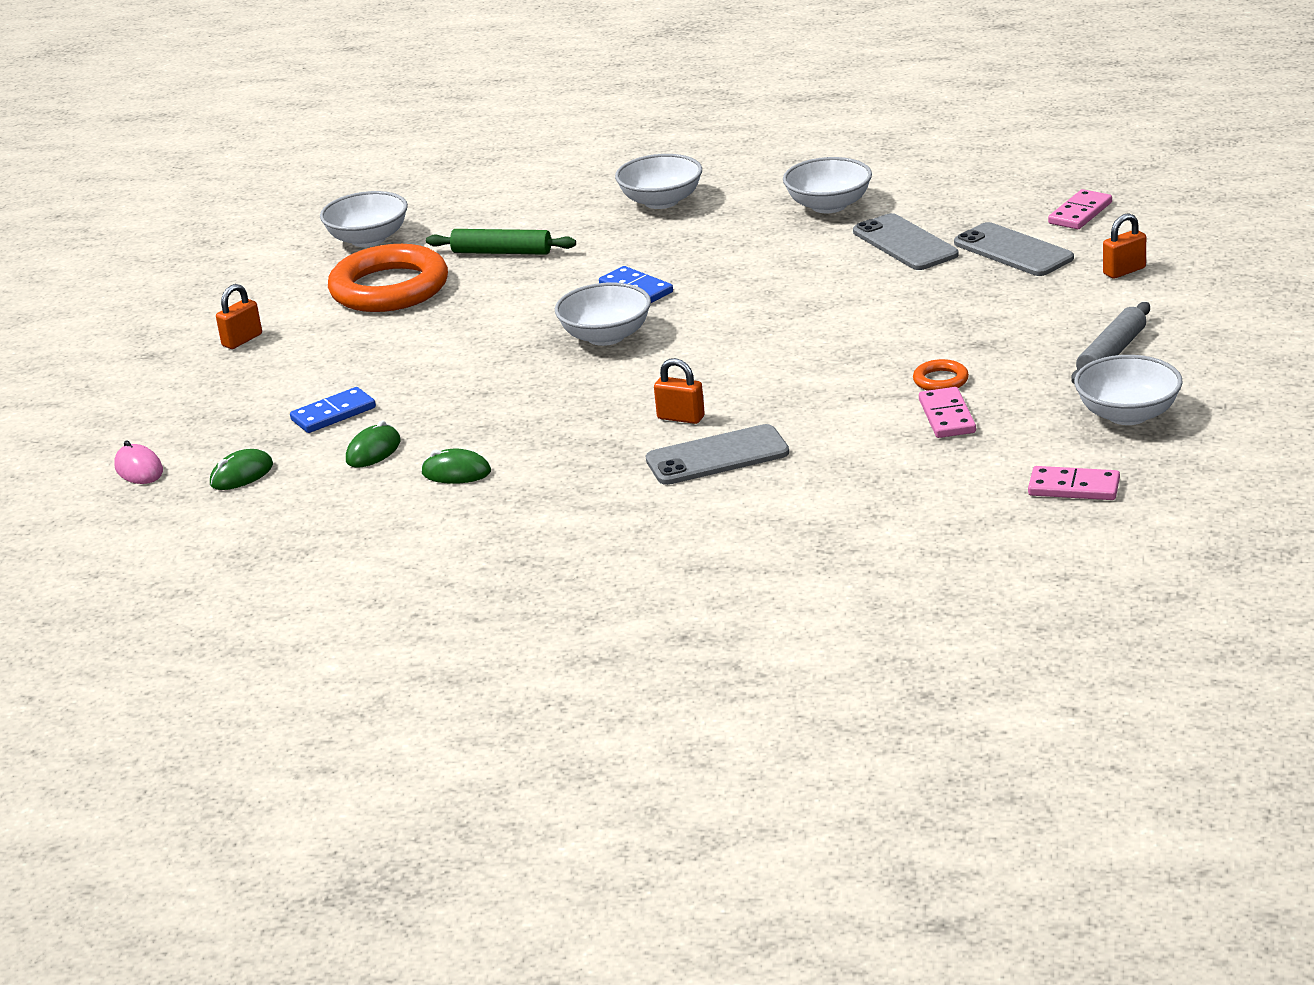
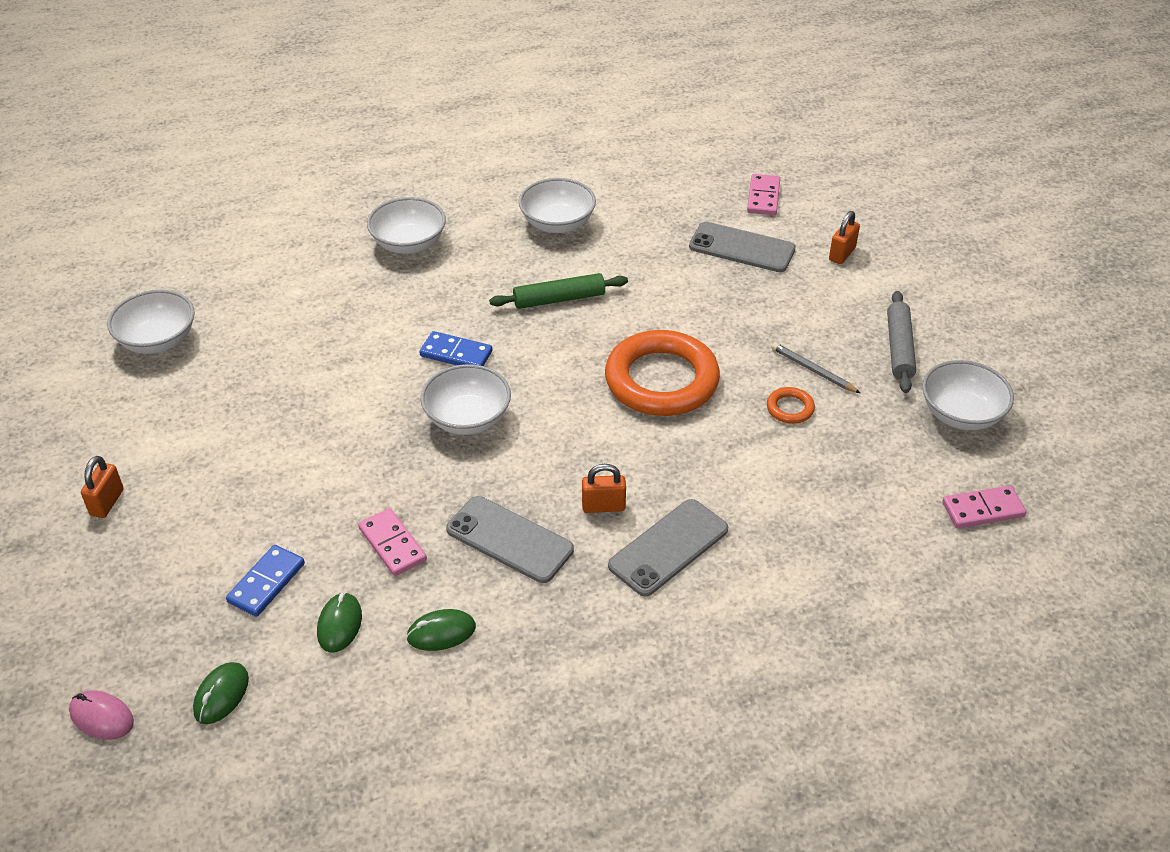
camera: 30 degrees left, 15 degrees up
(389, 288) = (219, 400): orange ring -> orange ring (661, 380)
(501, 252) = (301, 332): green rolling pin -> green rolling pin (559, 299)
(905, 243) = (650, 255): grey phone -> grey phone (509, 539)
(947, 416) = (825, 450): pink domino -> pink domino (392, 544)
(995, 356) = (812, 370): none -> grey pencil

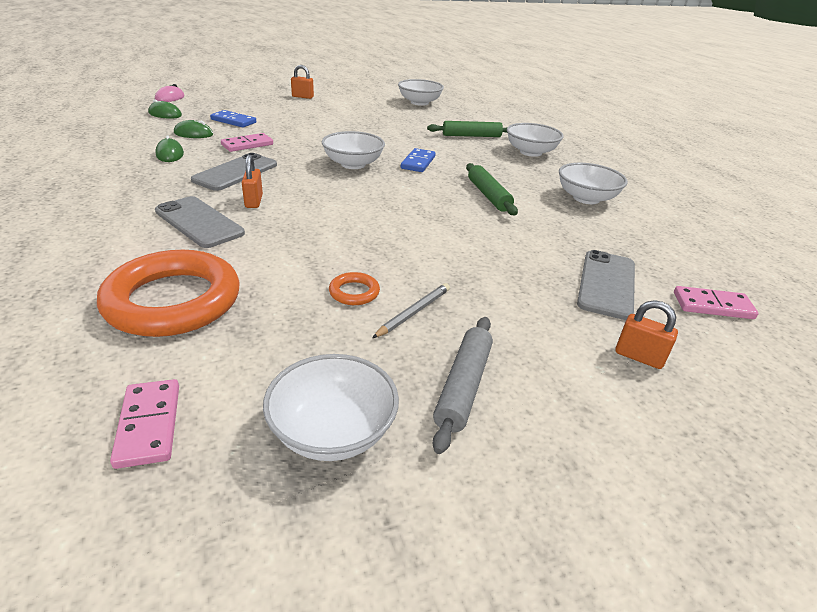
camera: 85 degrees right, 10 degrees down
(341, 293) = (471, 136): none -> green rolling pin
(661, 380) = (394, 230): orange ring -> orange ring (173, 301)
(899, 348) = (463, 386): grey rolling pin -> grey rolling pin turned 75 degrees counterclockwise

